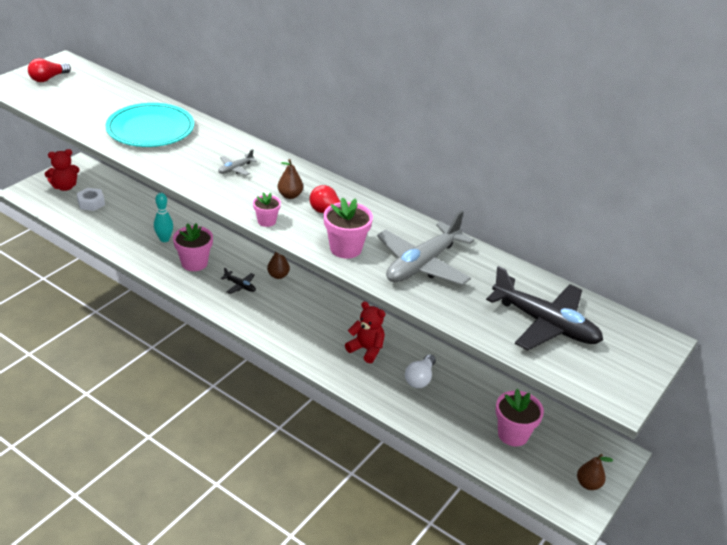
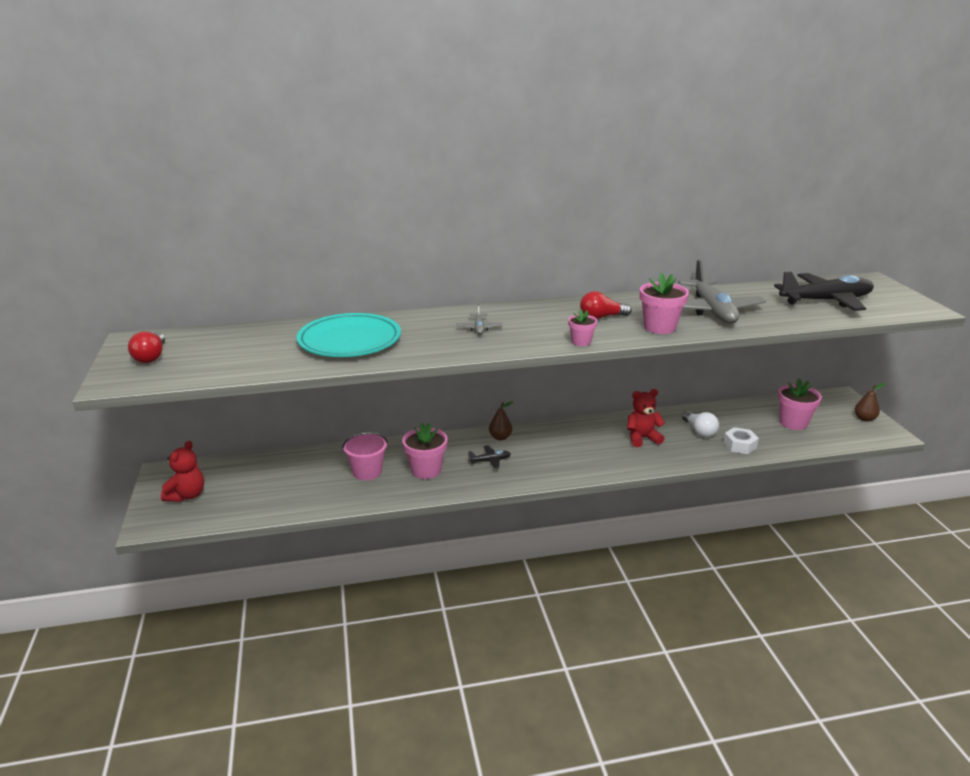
camera: 45 degrees left, 10 degrees down
(91, 203) = (242, 490): white nut -> white nut (739, 445)
(164, 239) = (367, 472): turquoise bowling pin -> pink bucket
(290, 195) = (553, 322): brown pear -> none

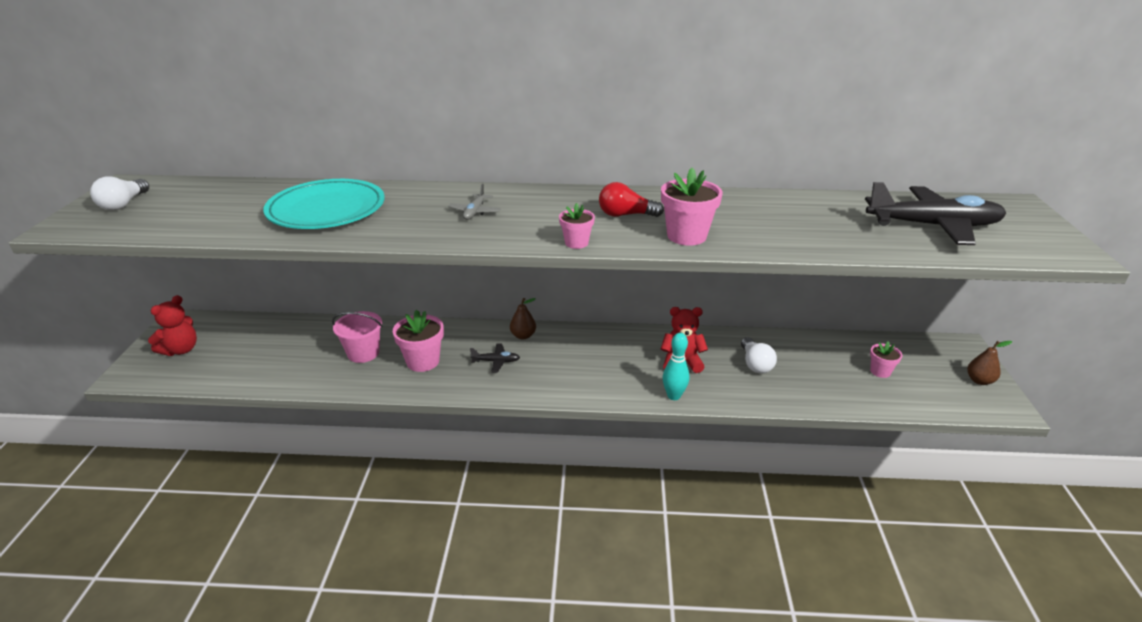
camera: 15 degrees right, 5 degrees up
(151, 357) = (124, 204): red light bulb -> white light bulb
(650, 464) = (674, 396): none -> turquoise bowling pin
(712, 311) = (770, 222): grey plane -> none
(739, 445) = (796, 390): white nut -> none
(793, 423) = (880, 371): pink flower pot -> pink flower pot, size x0.59

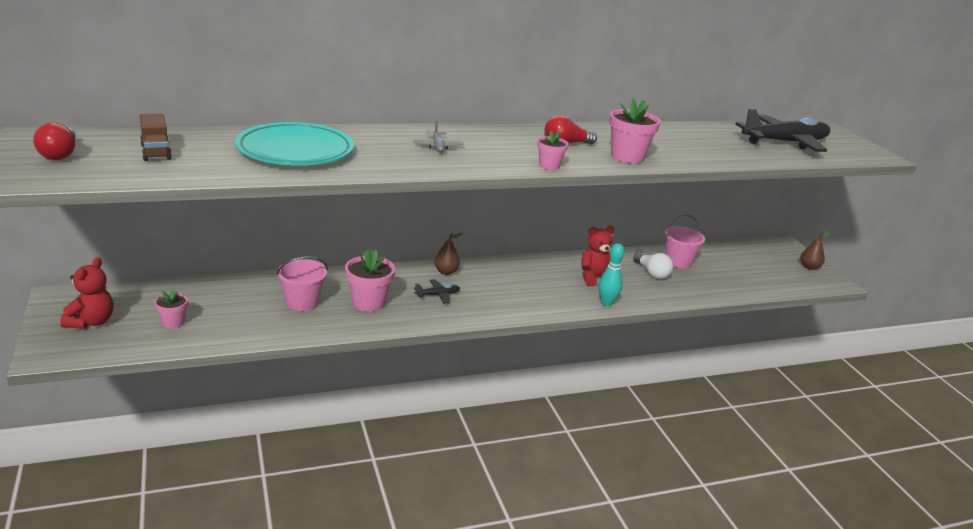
camera: 25 degrees left, 5 degrees down
(124, 204) = (60, 154): white light bulb -> red light bulb
(202, 205) = (156, 152): none -> brown truck
(799, 353) = (678, 261): none -> pink bucket
(880, 371) = (742, 268): pink flower pot -> pink flower pot (173, 322)

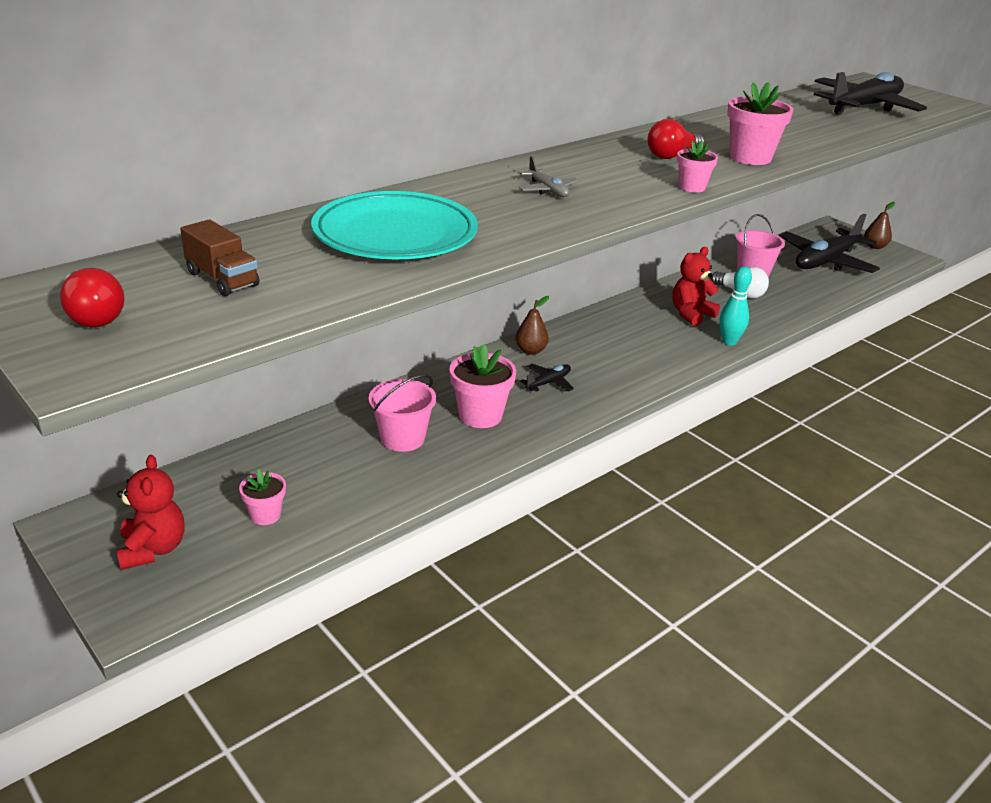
camera: 20 degrees left, 5 degrees up
(751, 268) = (825, 261): none -> black plane

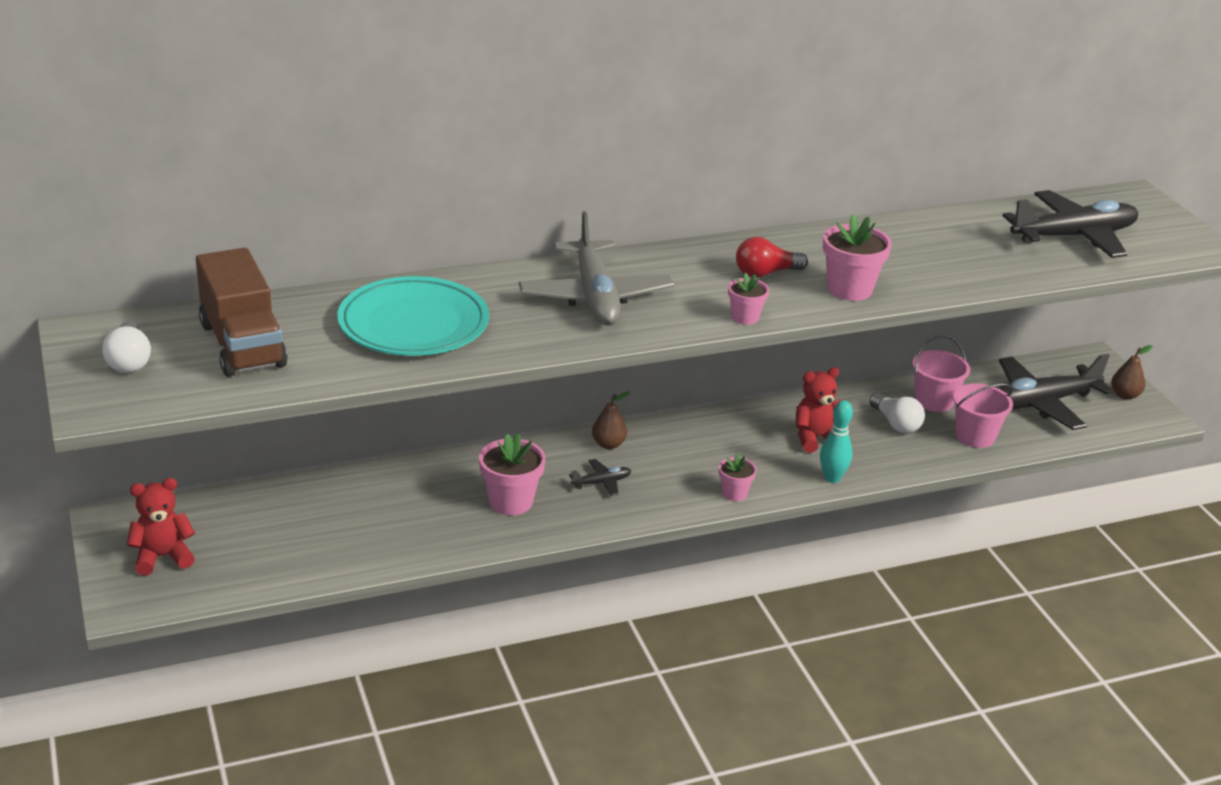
camera: 20 degrees right, 0 degrees up
(93, 315) = (129, 361): red light bulb -> white light bulb
(153, 549) = (163, 557): red teddy bear -> red teddy bear turned 120 degrees counterclockwise
(222, 279) = (242, 345): brown truck -> brown truck, size x1.86
(265, 515) = (265, 550): pink flower pot -> pink flower pot (734, 493)
(402, 438) = (424, 508): pink bucket -> pink bucket (975, 436)
(547, 190) = (595, 297): grey plane -> grey plane, size x2.32

